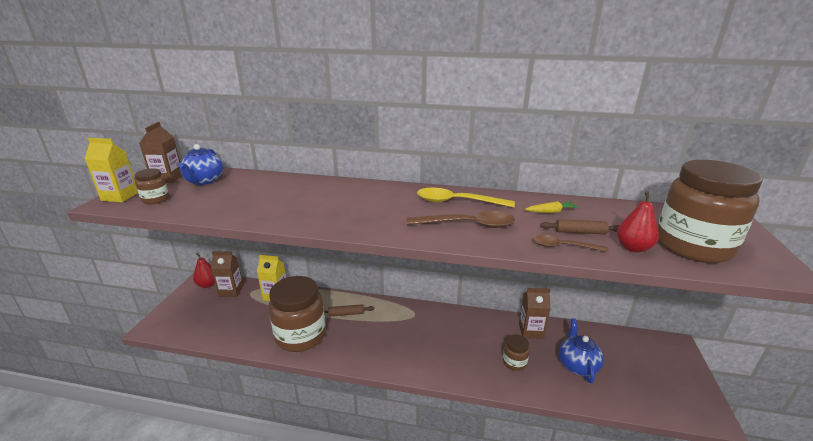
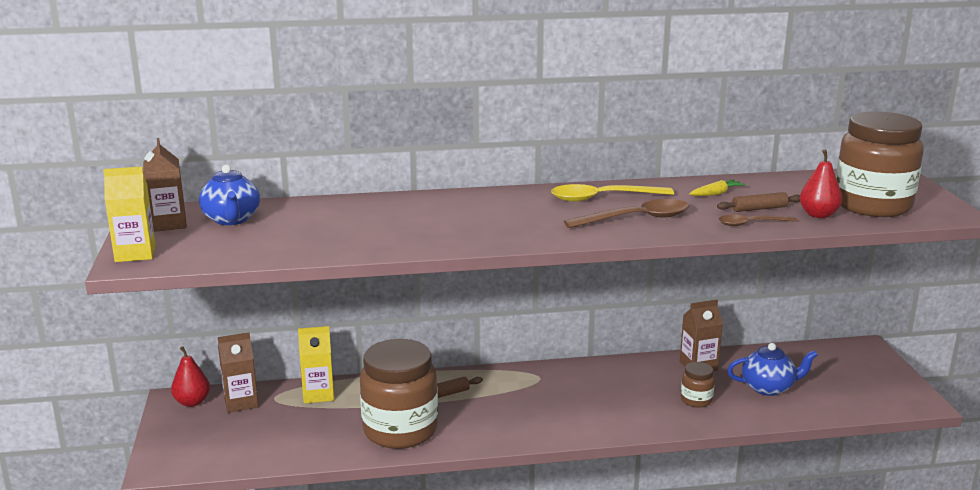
camera: 20 degrees left, 5 degrees down
(155, 199) = (197, 249): brown jar -> none
(577, 365) = (768, 388): blue teapot -> blue teapot turned 105 degrees clockwise

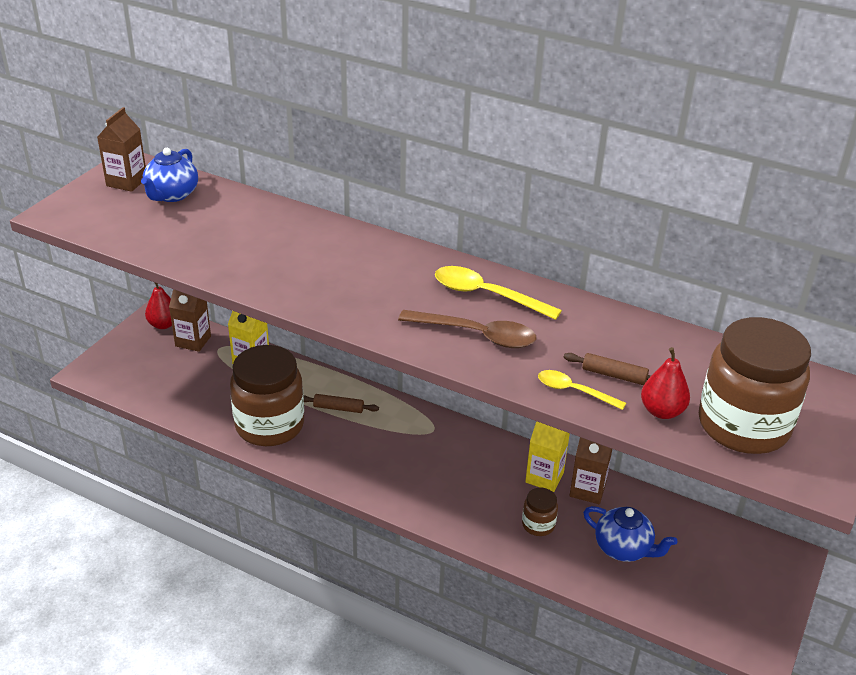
camera: 35 degrees right, 15 degrees up
(135, 253) = (68, 205): yellow carton -> yellow carton (544, 477)
(716, 194) = (603, 336): yellow carrot -> none
(751, 224) = (574, 391): brown spoon -> yellow spoon

